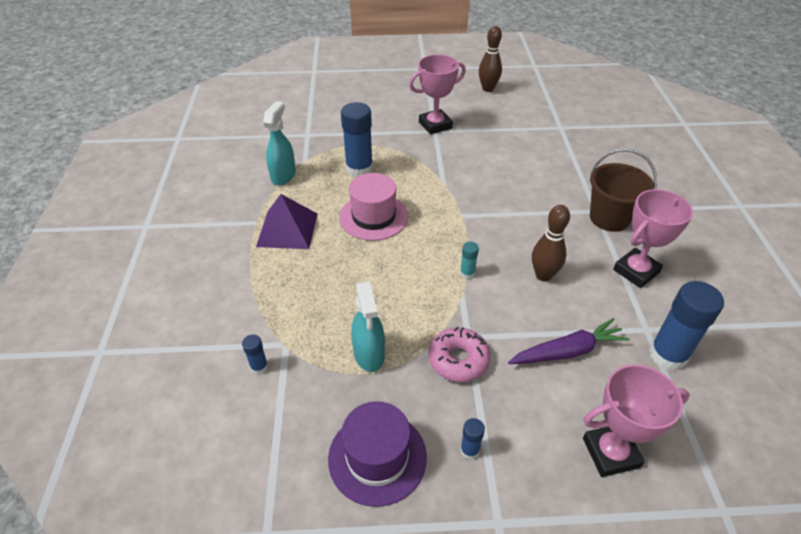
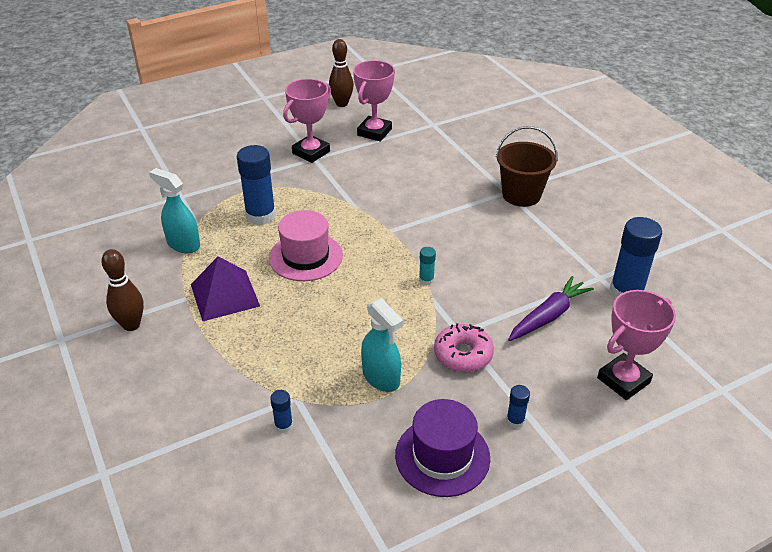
camera: 25 degrees left, 5 degrees down
(283, 175) = (183, 244): turquoise spray bottle -> turquoise spray bottle turned 45 degrees counterclockwise
(543, 275) = (493, 261): brown bowling pin -> brown bowling pin (131, 325)
(636, 271) = (567, 233): pink trophy -> pink trophy (374, 132)

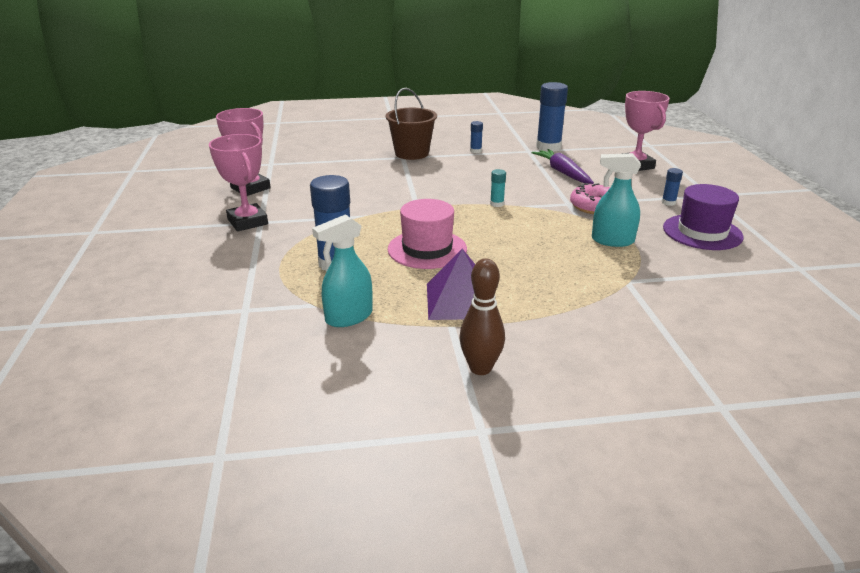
camera: 70 degrees left, 10 degrees down
(283, 425) = (662, 291): blue glue stick -> blue glue stick (475, 151)
(341, 104) = (175, 194): brown bowling pin -> none
(381, 378) = (612, 240): turquoise spray bottle -> turquoise spray bottle turned 150 degrees counterclockwise

